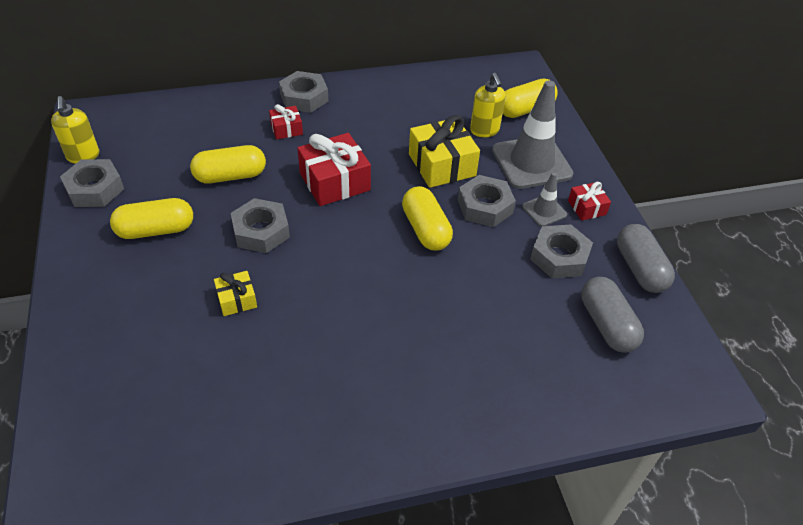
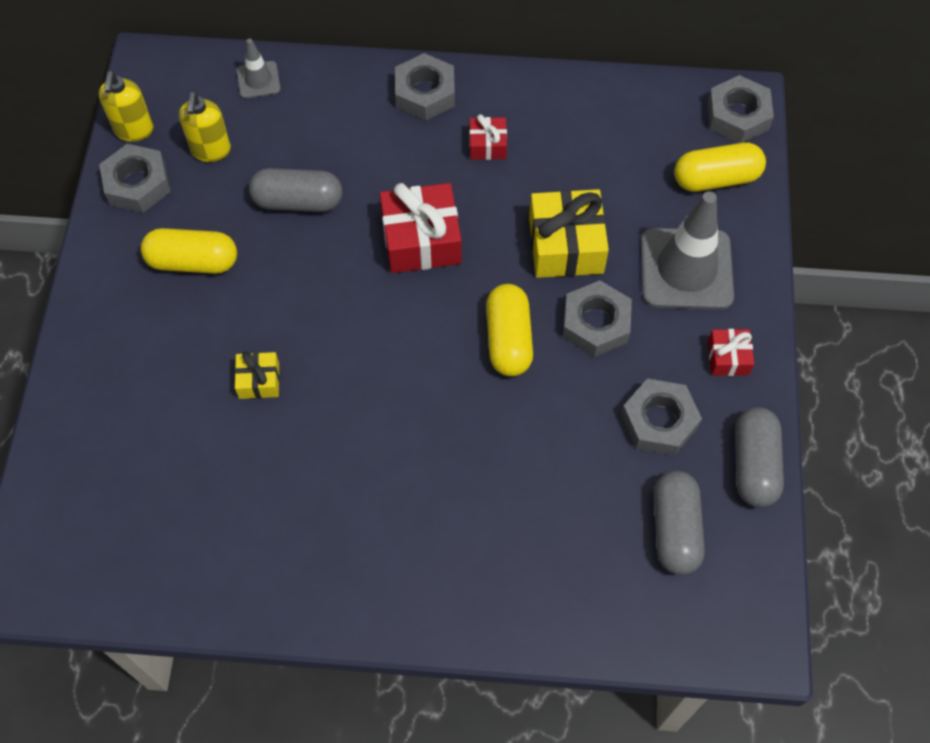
camera: 20 degrees right, 15 degrees up
(230, 176) = (298, 201): yellow capsule -> grey capsule
(261, 231) = (311, 293): grey nut -> grey nut (737, 115)
(286, 129) = (387, 141): red gift -> red gift (487, 145)
(484, 130) = (644, 202): yellow soap dispenser -> yellow soap dispenser (211, 150)
(544, 211) = (670, 348): grey traffic cone -> grey traffic cone (258, 80)

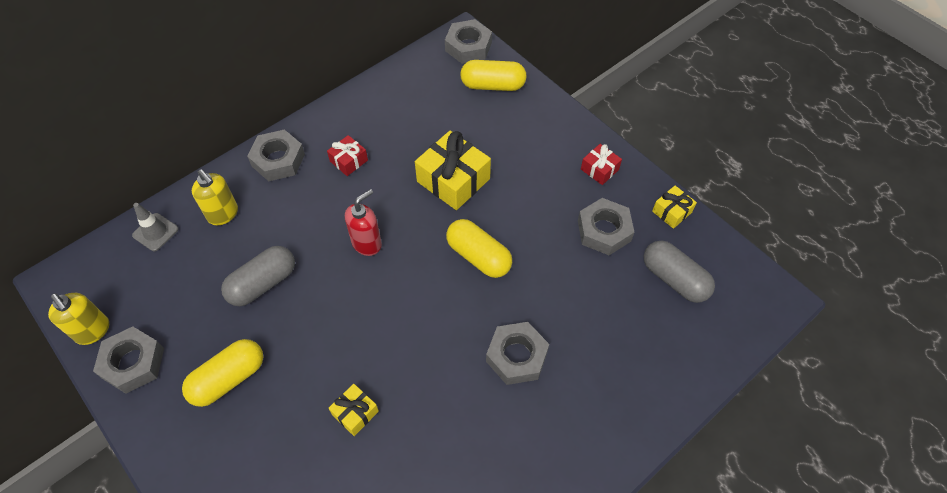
camera: 45 degrees left, 5 degrees down
(211, 150) = (166, 300): yellow soap dispenser -> yellow soap dispenser (223, 214)
(421, 240) = (367, 243): red gift -> red soap dispenser
(596, 323) = (515, 208): grey nut -> grey nut (516, 356)
(686, 269) = (529, 142): grey traffic cone -> none
(716, 179) = (493, 85): yellow capsule -> yellow capsule turned 60 degrees clockwise
(754, 465) = (672, 212): grey capsule -> yellow gift

